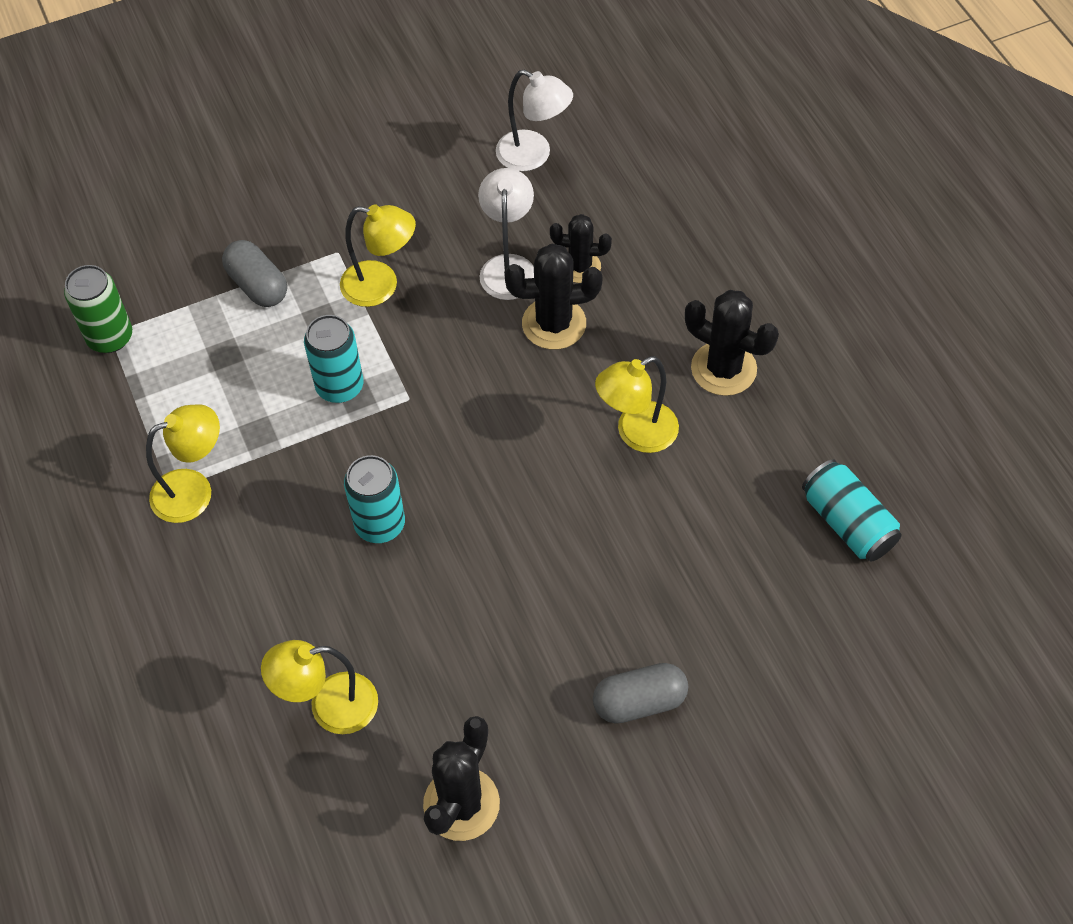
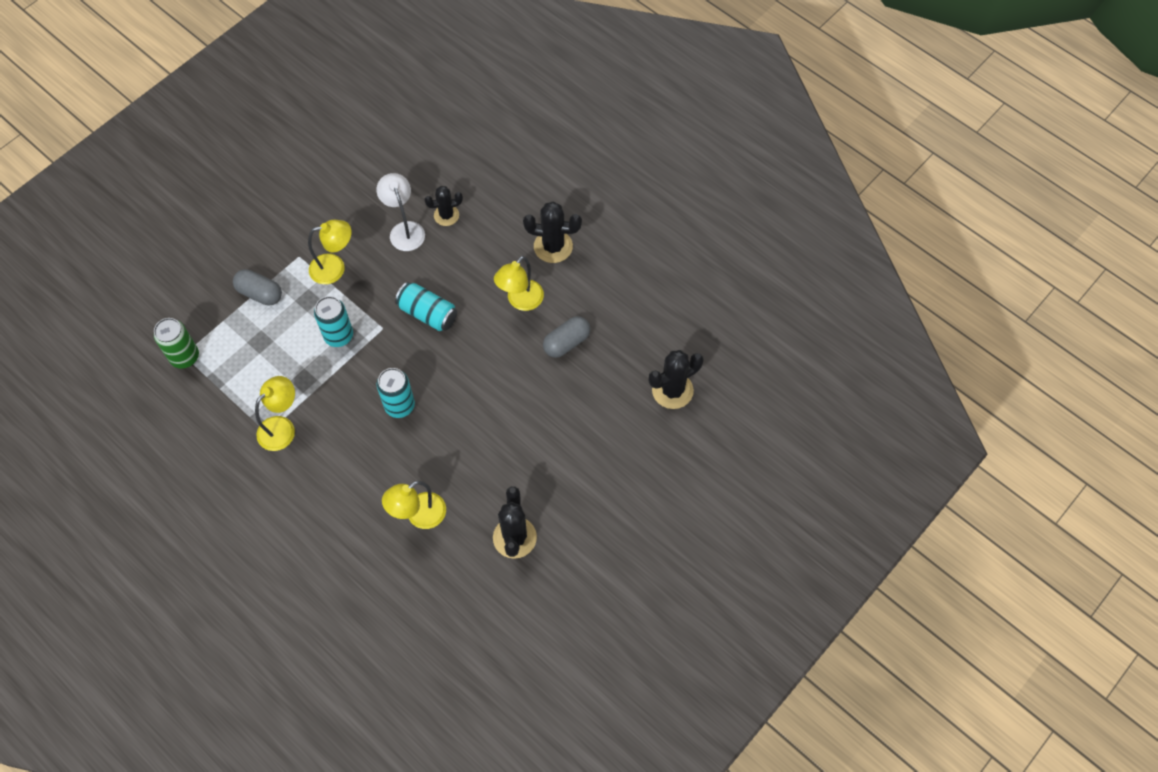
camera: 25 degrees left, 5 degrees up
(533, 156) = (389, 157): white lamp -> none
(554, 324) = (446, 254): black cactus -> black cactus (672, 390)
(639, 701) = (585, 447): grey capsule -> grey capsule (566, 342)
(847, 522) = (655, 308): turquoise can -> turquoise can (428, 313)

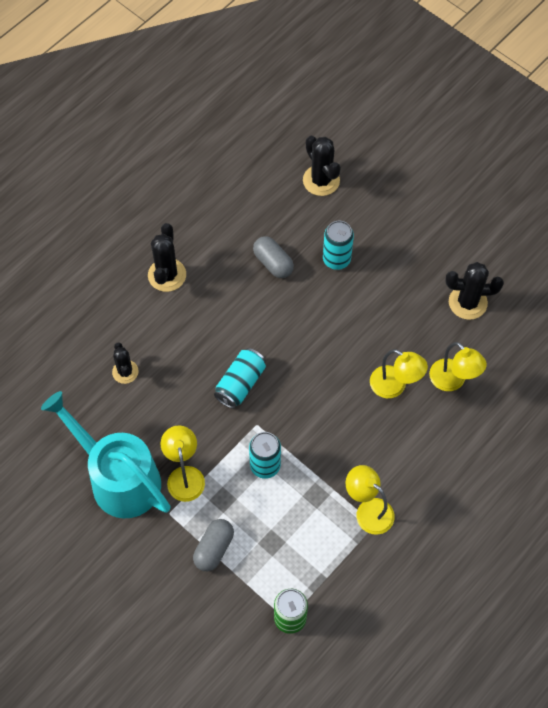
camera: 90 degrees left, 0 degrees up
(337, 215) = (119, 478): none -> turquoise watering can
(399, 405) = (342, 404): turquoise can -> turquoise can (336, 259)
(404, 230) = (141, 410): white lamp -> none
(520, 301) = (228, 302): yellow lamp -> yellow lamp (394, 386)

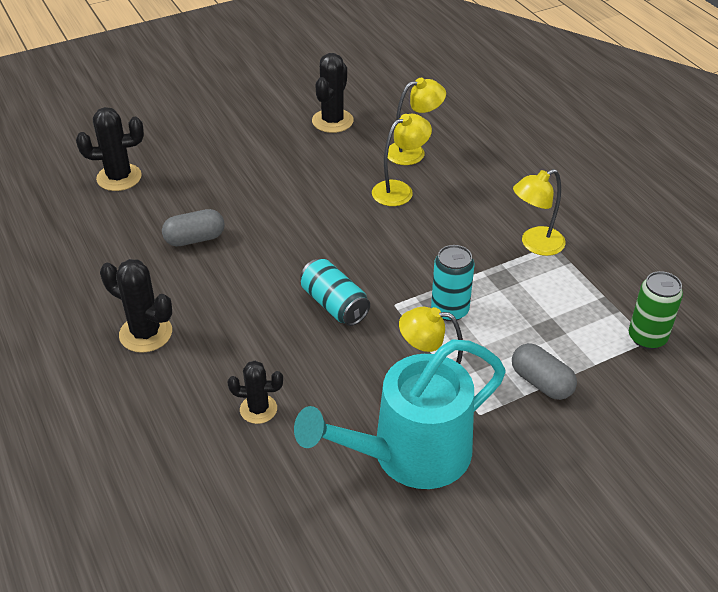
camera: 70 degrees left, 20 degrees down
(336, 259) = (224, 191): turquoise can -> none

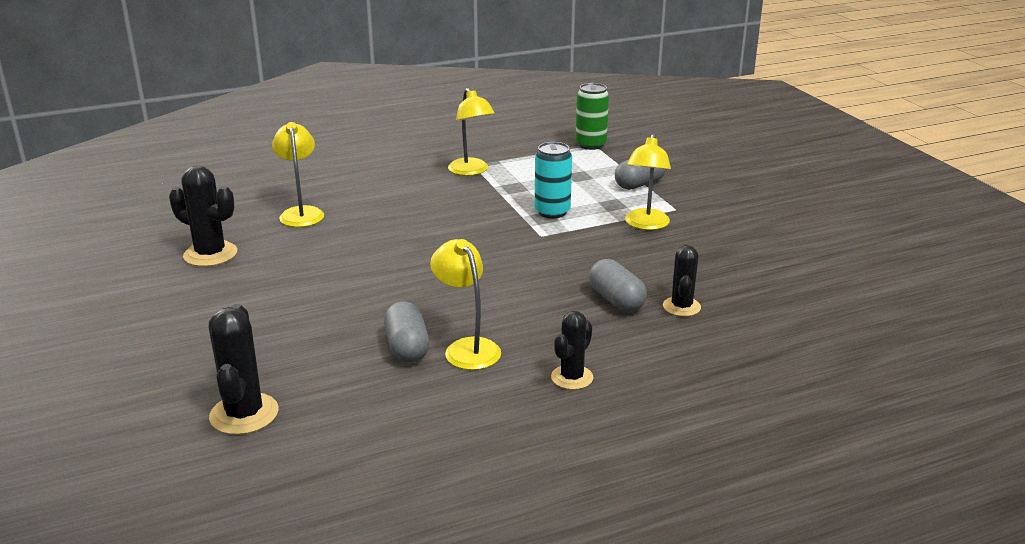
camera: 85 degrees left, 15 degrees down
(145, 333) = (572, 377): black cactus -> black cactus, size x0.66
(269, 361) = (616, 300): none -> grey capsule
(334, 305) = (537, 264): turquoise can -> none
(399, 190) = (365, 223): yellow lamp -> yellow lamp (467, 348)
(410, 454) = (723, 238): turquoise watering can -> none

